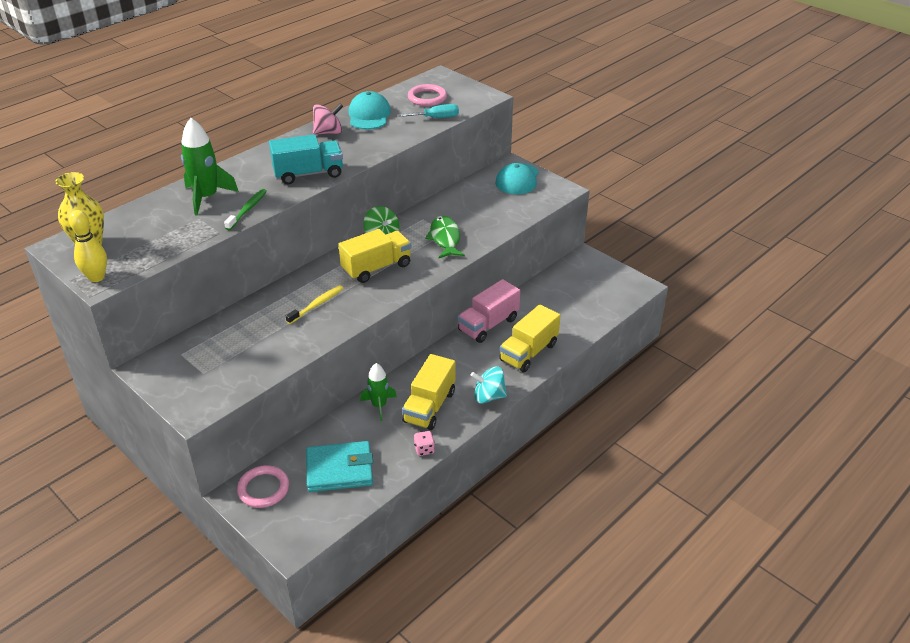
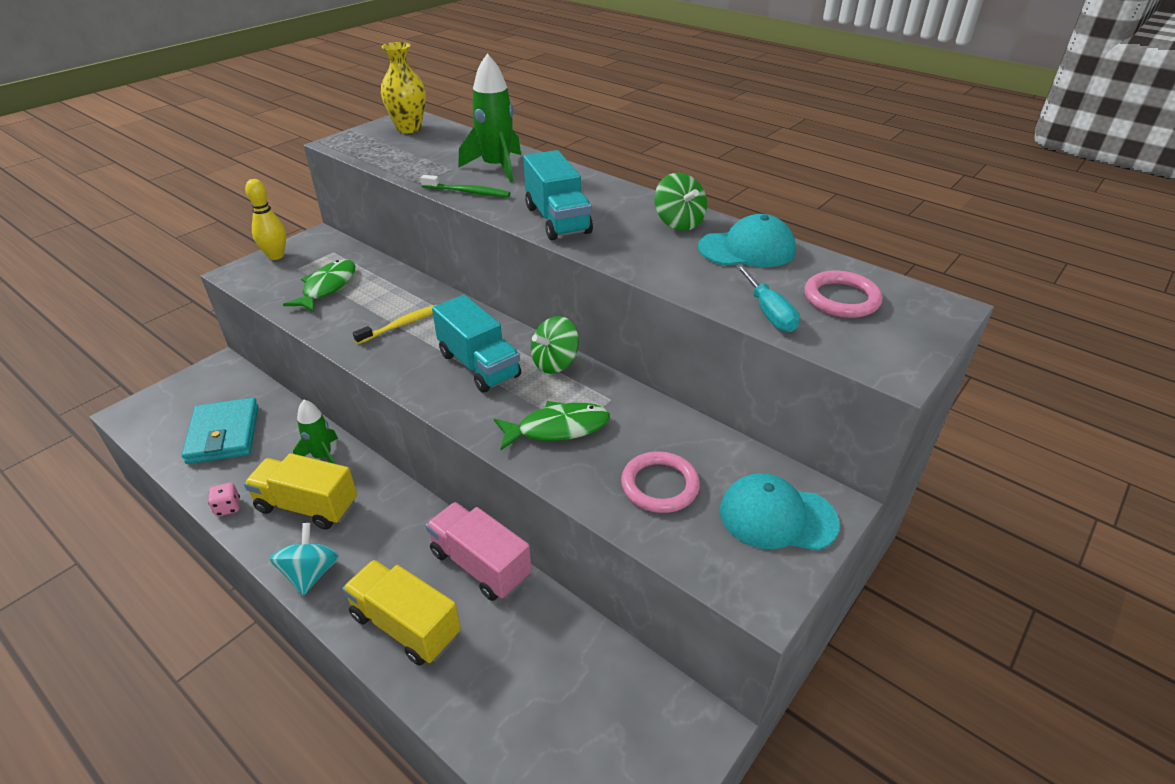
camera: 85 degrees right, 0 degrees up
(96, 277) = (349, 139): yellow bowling pin -> yellow bowling pin (276, 256)
(244, 350) = (327, 287): none -> green fish
(263, 489) = (219, 382): pink ring -> pink ring (659, 485)
(317, 305) = (401, 325): yellow toothbrush -> yellow toothbrush turned 75 degrees counterclockwise
(328, 132) = (678, 222): pink spinning top -> green spinning top
(376, 268) = (479, 365): yellow truck -> turquoise truck

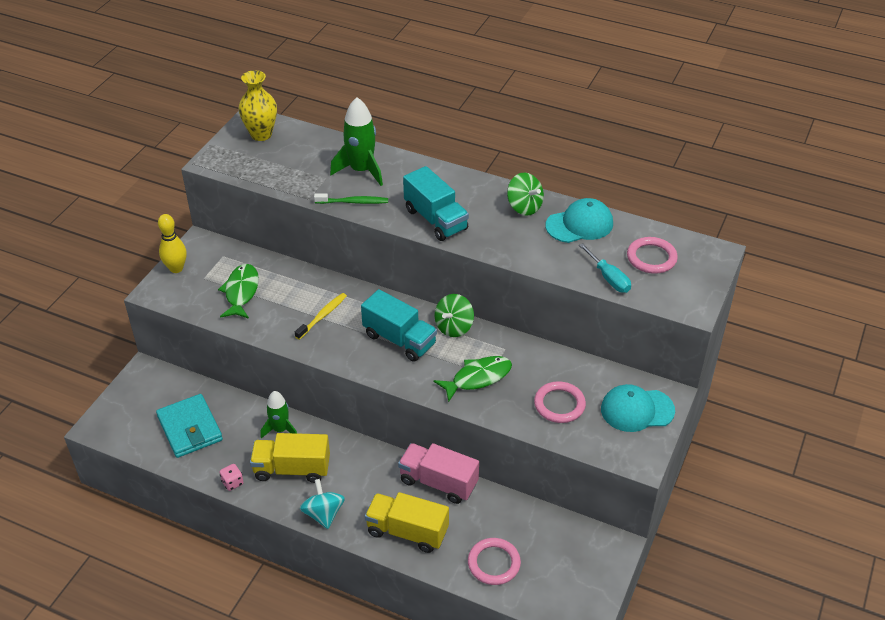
camera: 15 degrees left, 5 degrees up
(505, 707) = (494, 563): none -> pink ring

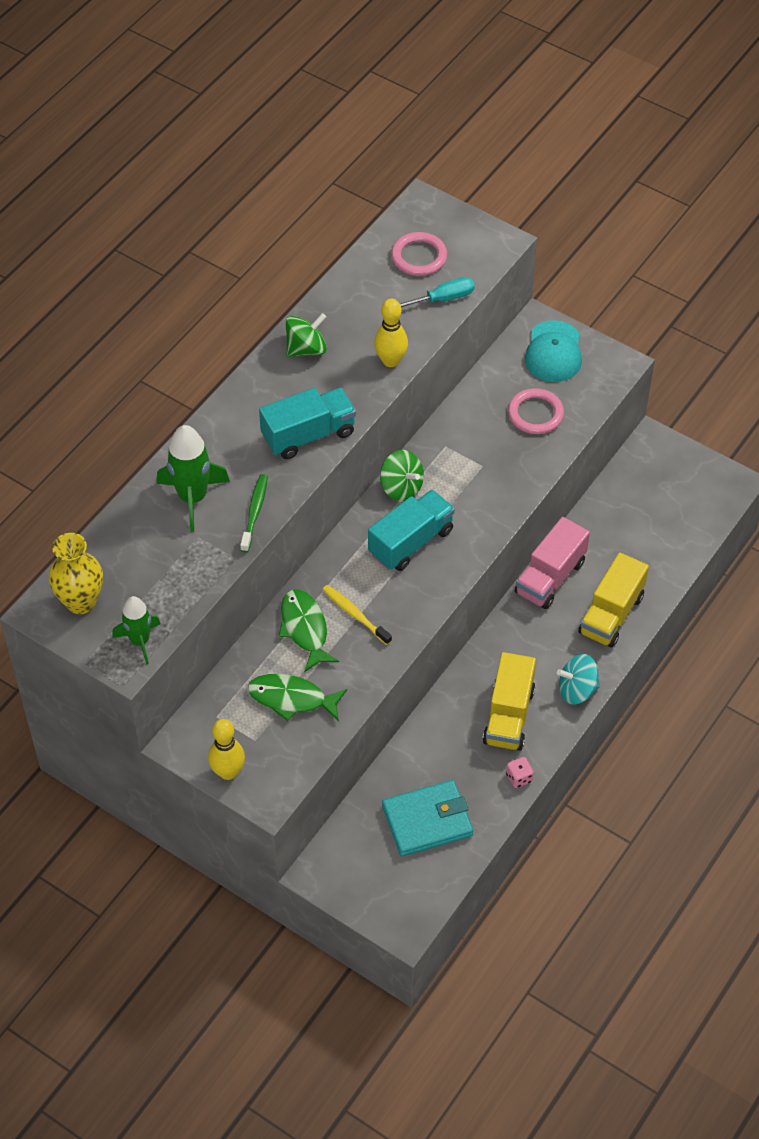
camera: 80 degrees left, 10 degrees up
(280, 429) = (447, 723): green rocket -> green rocket (140, 641)
(478, 378) = (485, 477): green fish -> green fish (305, 629)
(494, 563) = (660, 545): pink ring -> none
(527, 255) = (391, 361): none -> yellow bowling pin
(579, 224) = (349, 305): turquoise cap -> none

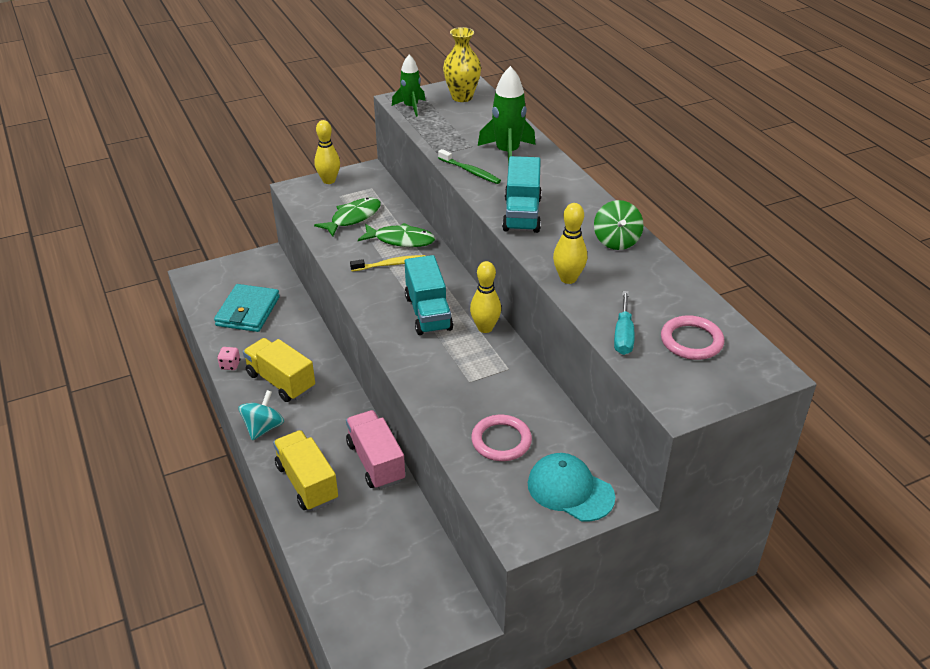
camera: 120 degrees right, 15 degrees down
(401, 487) = (485, 328): green spinning top -> yellow bowling pin

